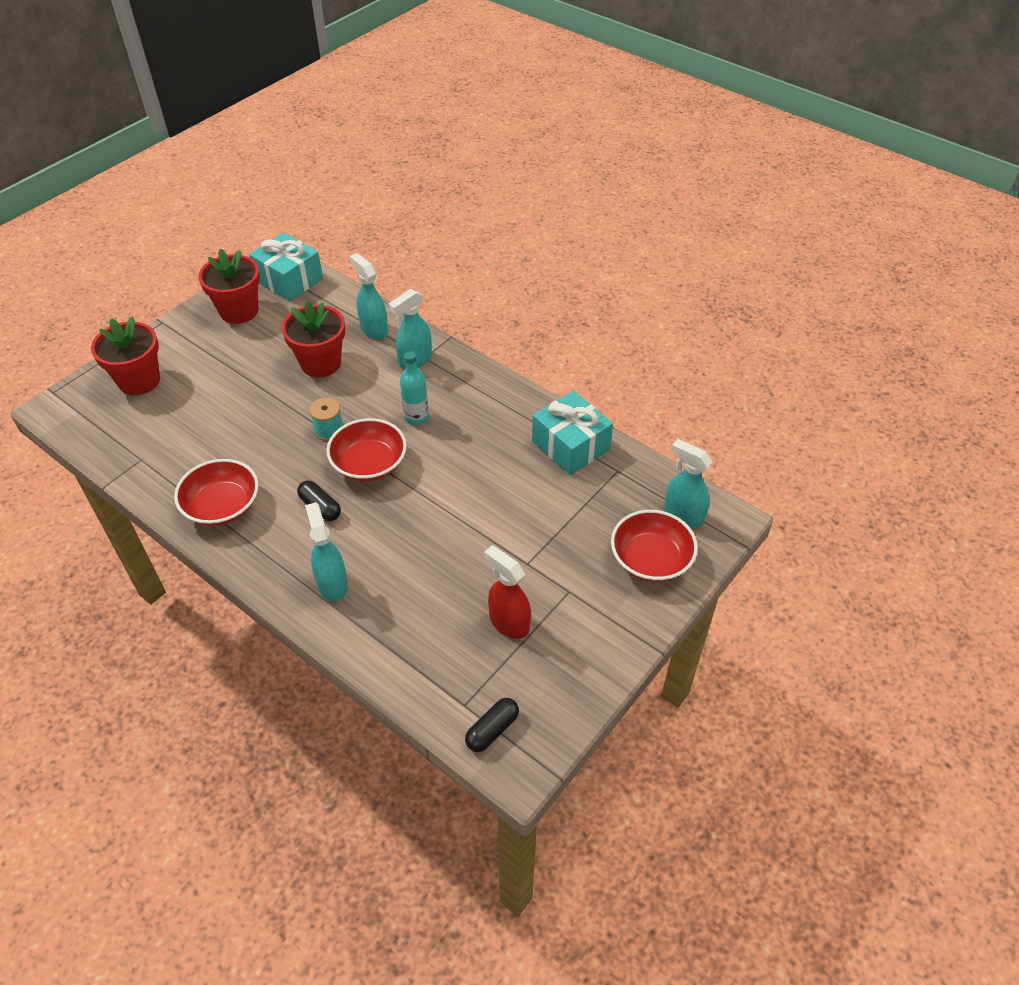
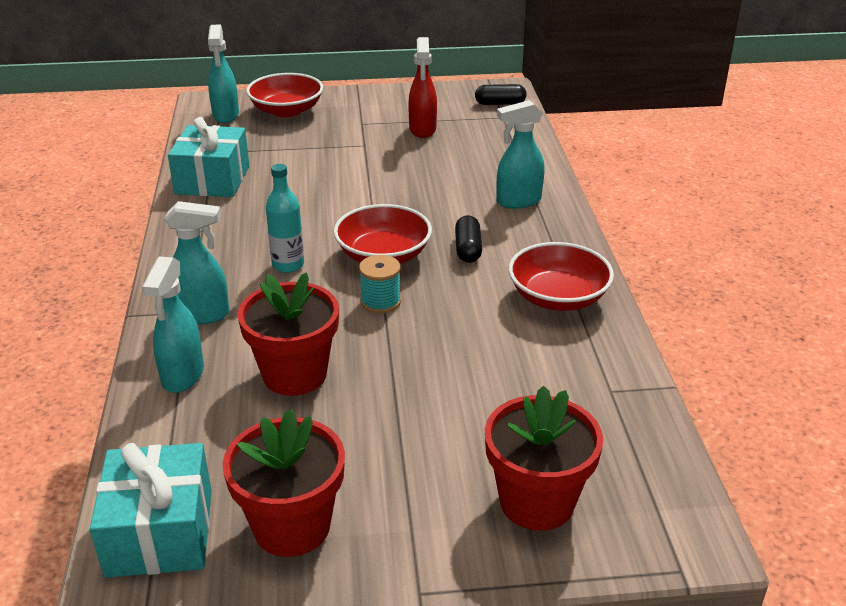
camera: 135 degrees left, 15 degrees down
(332, 583) = (518, 201): turquoise spray bottle -> turquoise spray bottle turned 45 degrees clockwise

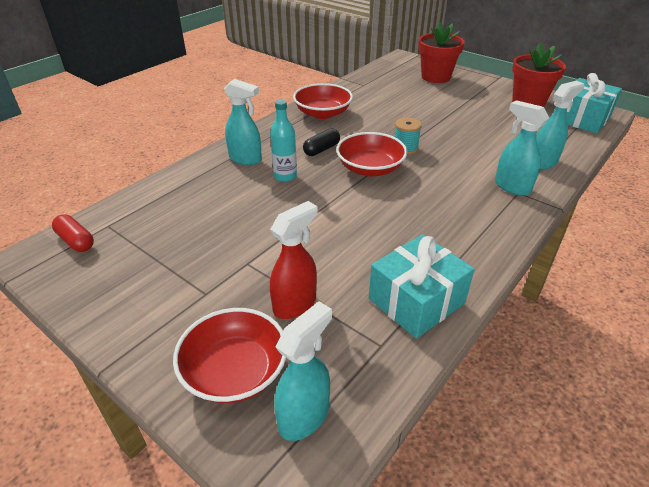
camera: 135 degrees left, 5 degrees up
(288, 265) = (432, 190): turquoise bottle -> turquoise bottle (285, 176)
(294, 374) = (484, 139): red flower pot -> none
(422, 130) = (181, 250): red spray bottle -> red spray bottle (295, 304)
(500, 103) = (76, 241): black capsule -> red capsule

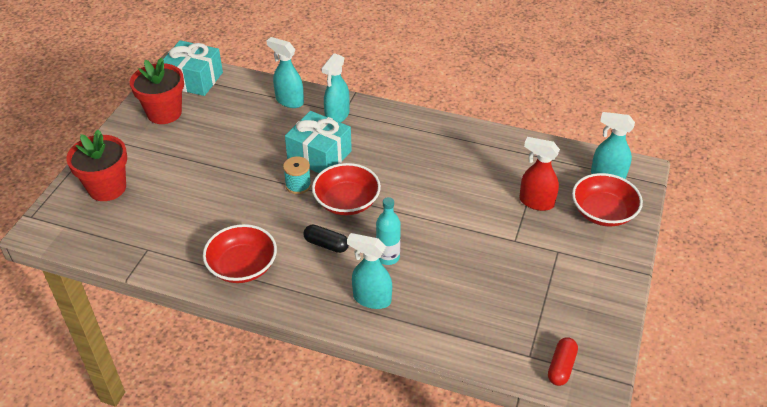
camera: 110 degrees left, 5 degrees up
(245, 159) = (371, 299): turquoise spray bottle -> turquoise spray bottle turned 75 degrees counterclockwise
(416, 301) = (496, 148): turquoise gift -> turquoise gift (319, 155)

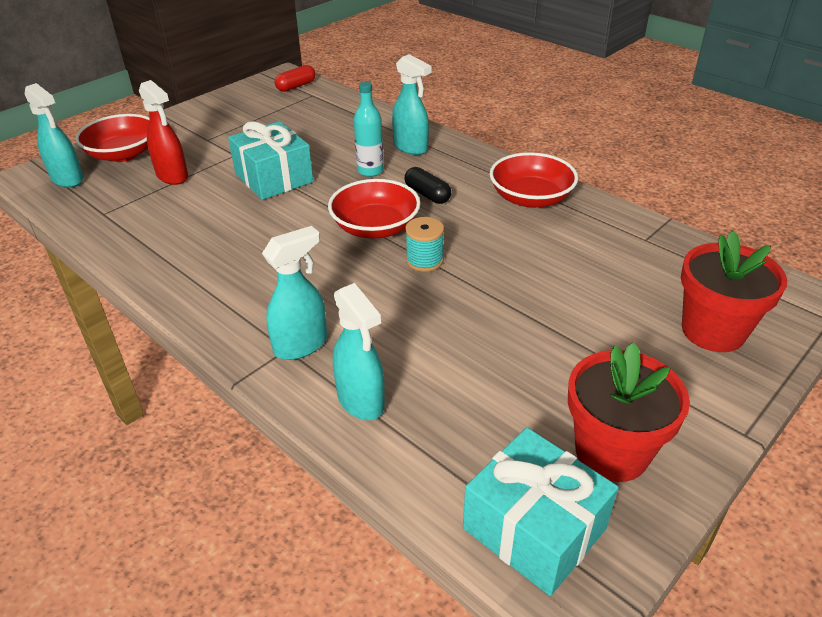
camera: 155 degrees left, 5 degrees down
(319, 155) = (371, 291): turquoise gift -> turquoise gift (274, 178)

